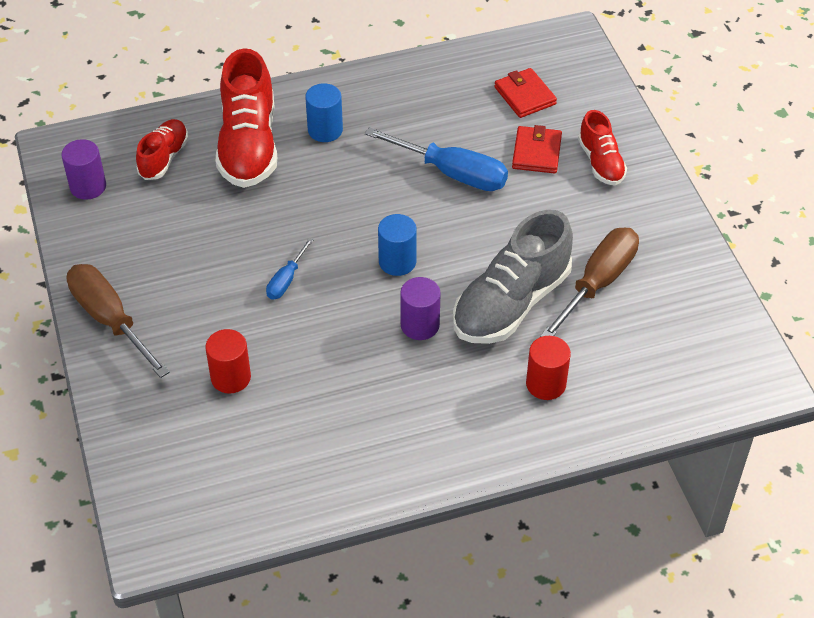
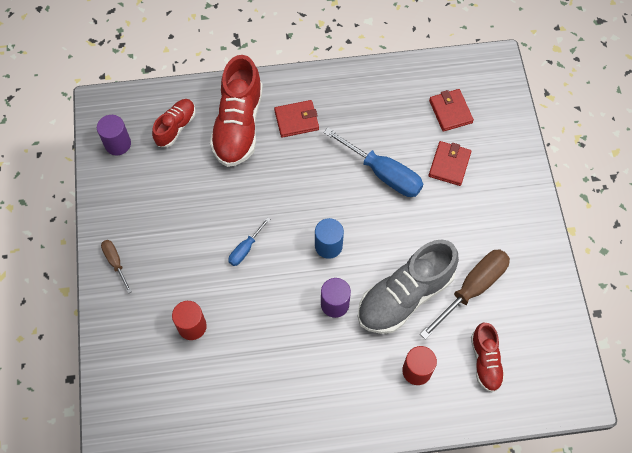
camera: 10 degrees right, 15 degrees up
(110, 320) = (115, 262): brown screwdriver -> brown screwdriver, size x0.52
(325, 130) = (296, 120): blue cylinder -> red wallet
(601, 162) = (496, 181): red shoe -> red shoe (485, 361)

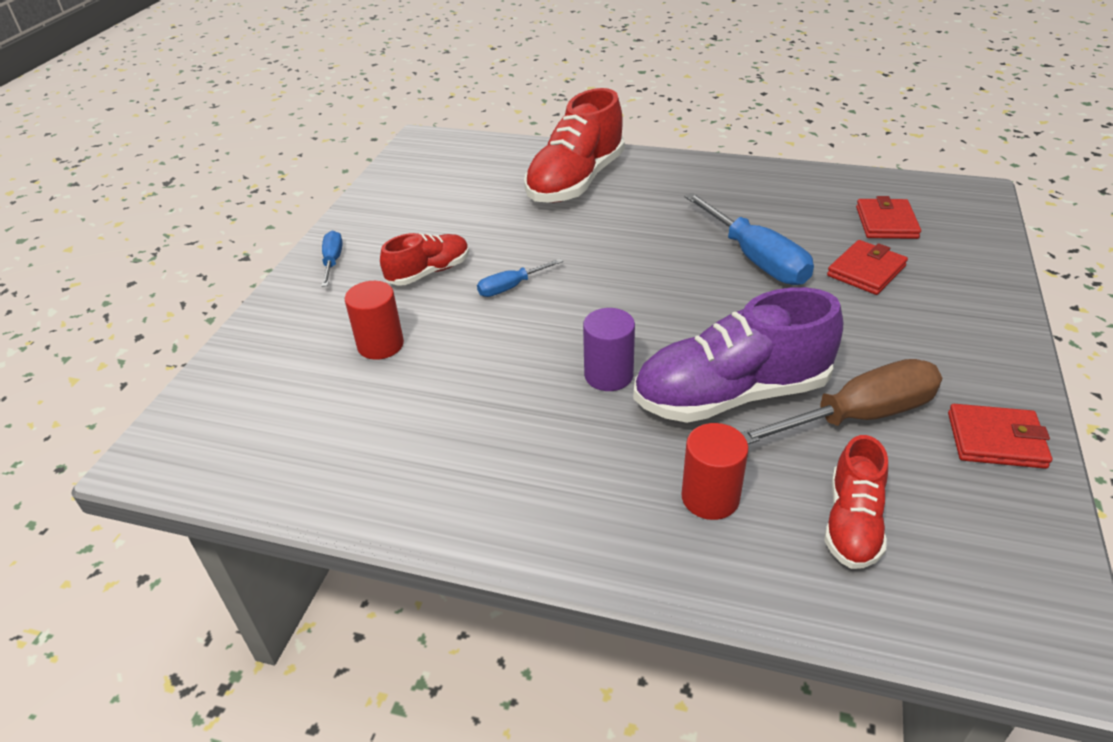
camera: 25 degrees right, 25 degrees down
(115, 262) = (332, 261): brown screwdriver -> blue screwdriver
(118, 144) = (418, 169): purple cylinder -> none
(176, 127) = (496, 169): red shoe -> red shoe (429, 272)
(296, 120) = (655, 191): red wallet -> red wallet (996, 440)
(328, 246) = (634, 311): blue cylinder -> none
(405, 296) = (731, 395): grey shoe -> purple shoe

